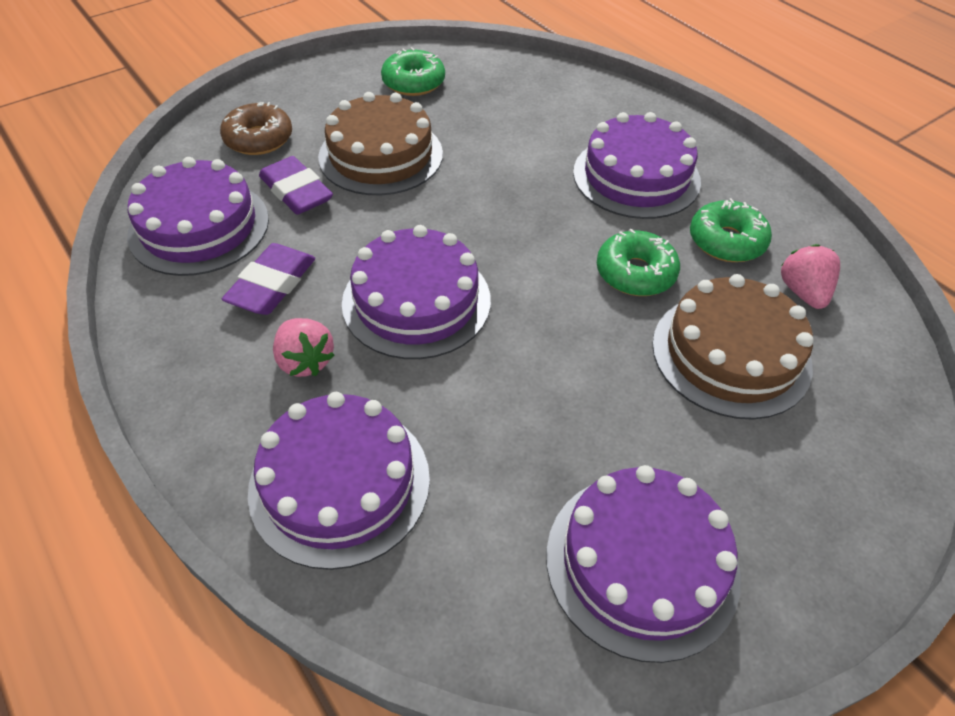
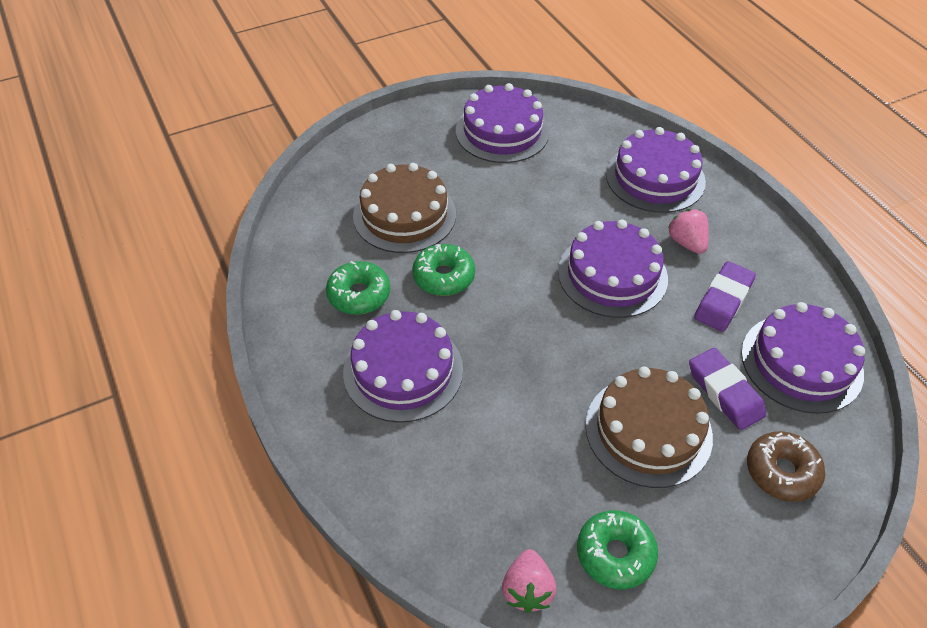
camera: 170 degrees left, 0 degrees up
(803, 292) = (328, 248): pink strawberry -> pink strawberry (527, 589)

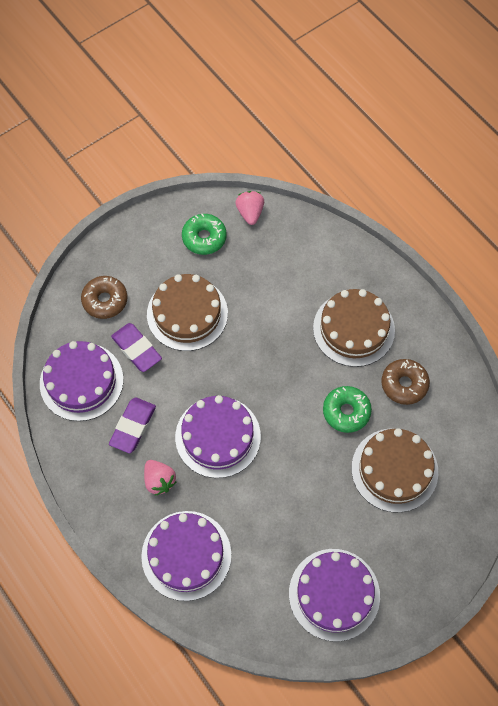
camera: 170 degrees right, 15 degrees up
(359, 295) = (404, 384): green donut -> brown donut
(403, 370) = (353, 329): purple cake -> brown cake

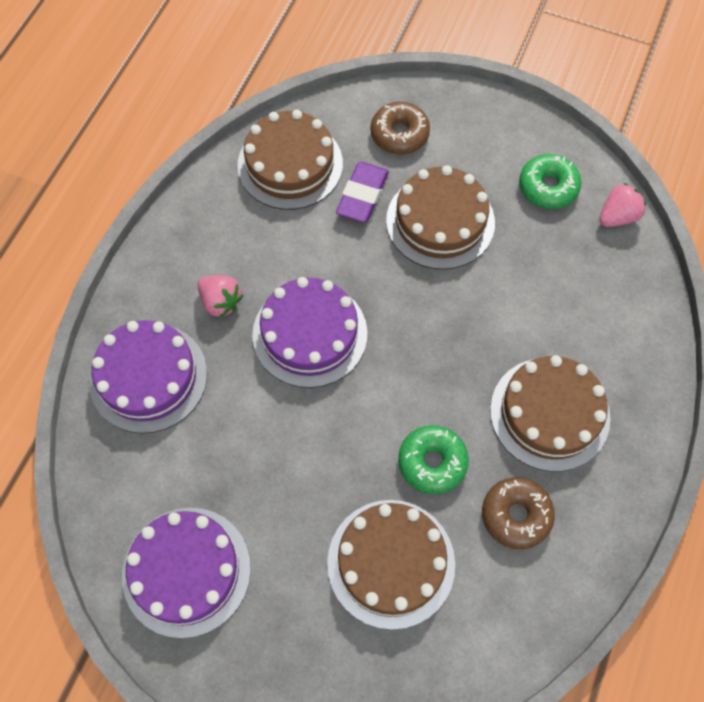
camera: 60 degrees right, 0 degrees up
(81, 381) = (290, 164): purple cake -> brown cake
(133, 426) = (269, 241): purple eraser -> none
(159, 480) = (221, 302): pink strawberry -> pink strawberry turned 75 degrees counterclockwise

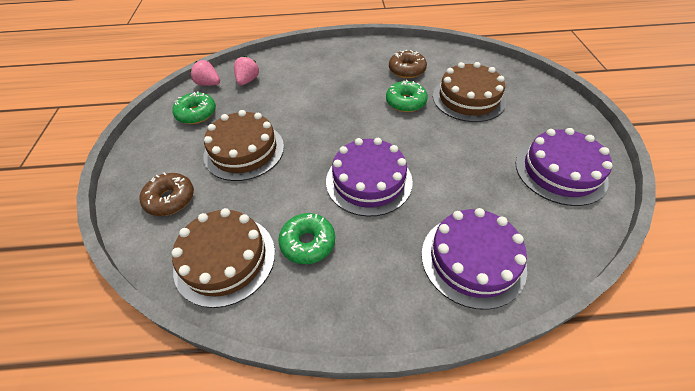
camera: 115 degrees left, 15 degrees down
(221, 302) = (380, 244): pink strawberry -> pink strawberry (248, 80)
(264, 239) = (308, 243): none -> green donut
(362, 195) = (238, 198): purple eraser -> none
(549, 413) = (346, 74): brown cake -> none

